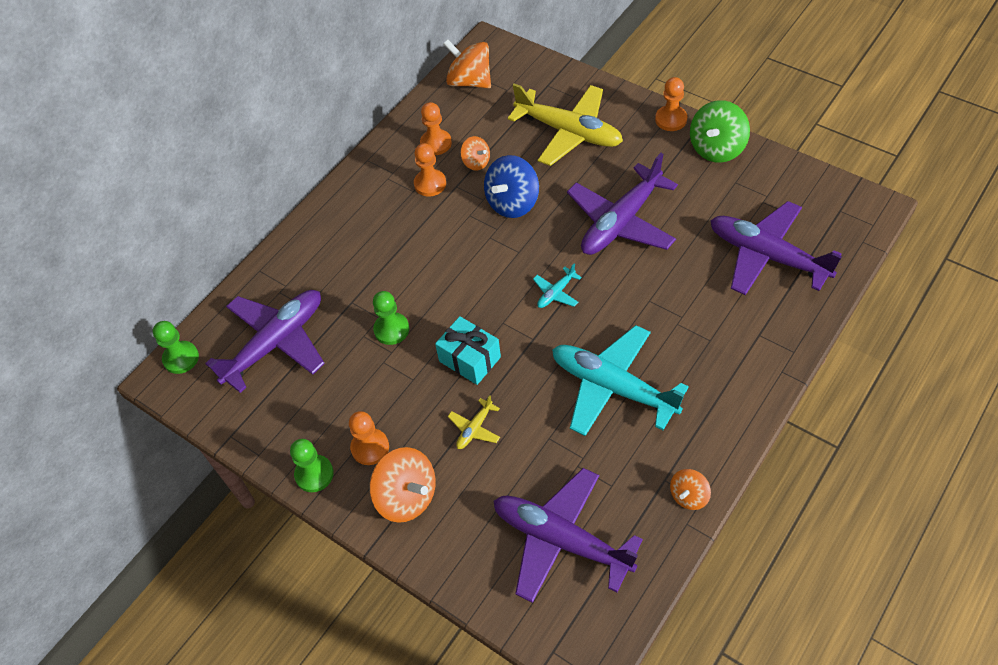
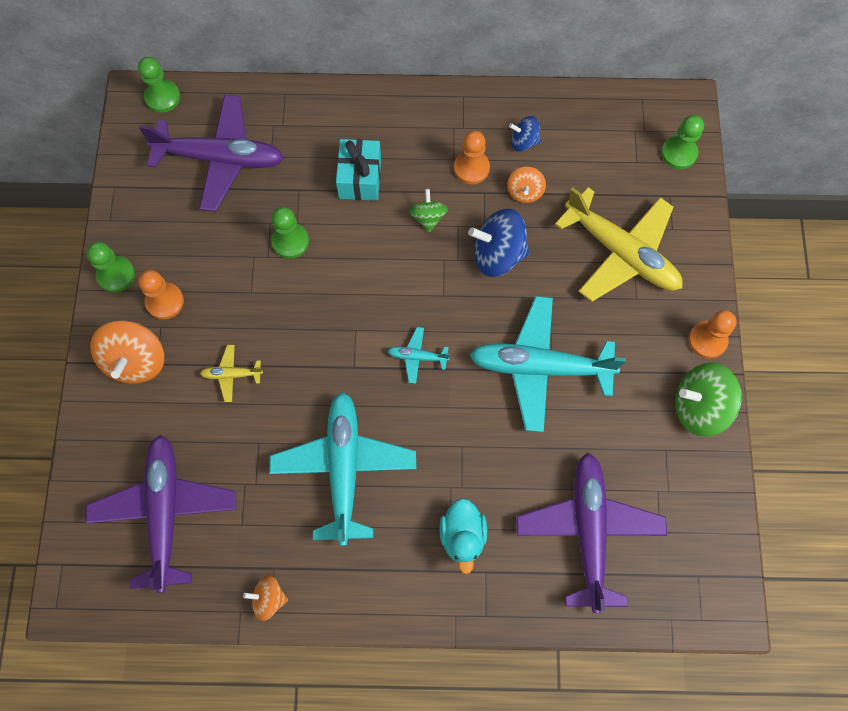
camera: 50 degrees right, 15 degrees up
(436, 143) = (523, 142): orange pawn -> blue spinning top
(447, 230) = (428, 217): none -> green spinning top
(470, 81) = (623, 121): orange spinning top -> none
(470, 359) = (299, 326): turquoise gift -> turquoise gift (360, 178)
(520, 65) = (679, 153): none -> green pawn
(569, 132) = (621, 253): yellow plane -> yellow plane turned 45 degrees counterclockwise
(621, 222) = (539, 367): purple plane -> turquoise plane
(721, 335) = (462, 536): none -> turquoise duck

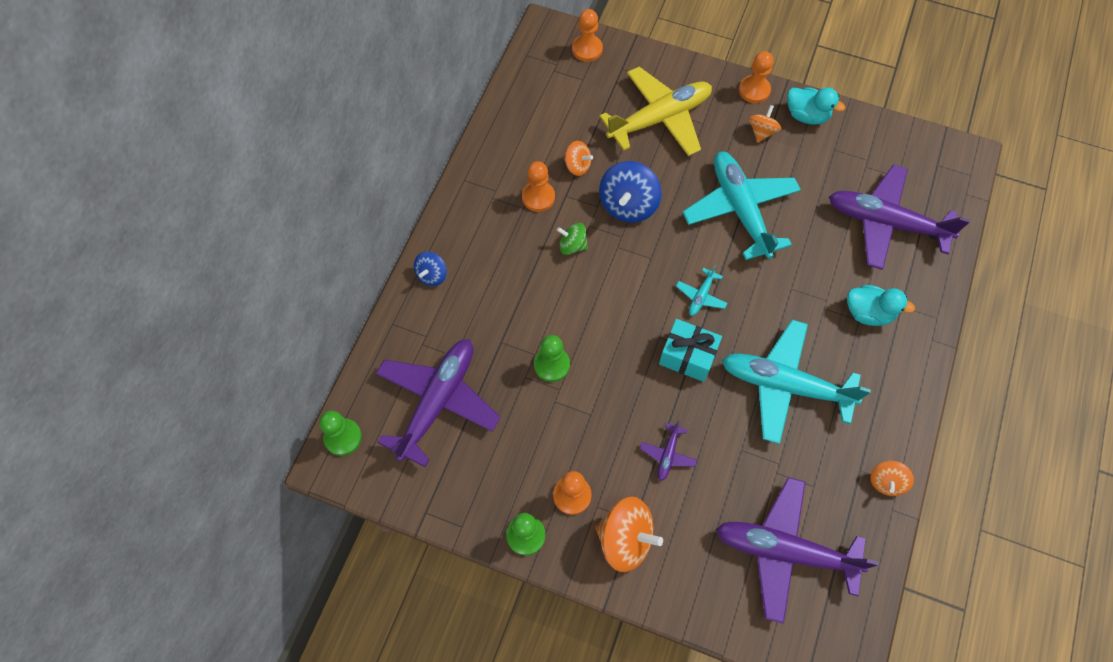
camera: 70 degrees left, 5 degrees down
(231, 375) = (668, 455): yellow plane -> purple plane
(360, 178) = (511, 287): turquoise gift -> turquoise gift (687, 356)
(523, 142) = (529, 150): blue spinning top -> blue spinning top (432, 275)
(539, 367) = (740, 209): turquoise plane -> turquoise plane turned 135 degrees clockwise
(653, 363) = (762, 132): none -> orange spinning top
(679, 153) = (587, 49): green pawn -> orange pawn
(699, 407) = (806, 115): green spinning top -> turquoise duck

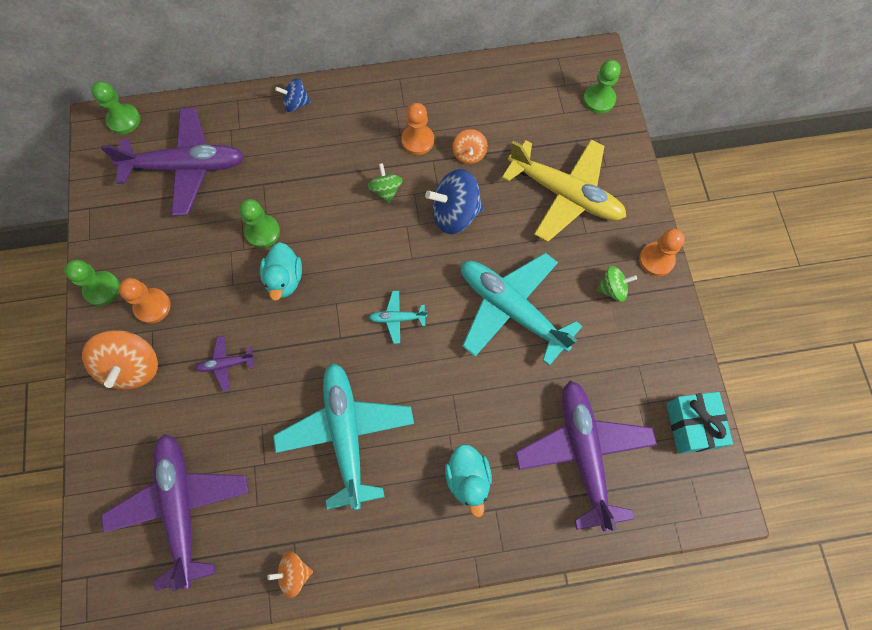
camera: 60 degrees right, 5 degrees up
(587, 49) = (599, 99): orange pawn -> green pawn
(687, 356) = (330, 336): turquoise gift -> turquoise gift (691, 425)
(740, 209) = (511, 309): turquoise plane -> turquoise plane turned 90 degrees counterclockwise
(762, 132) = (612, 289): orange spinning top -> green spinning top
(806, 115) = (661, 321): turquoise duck -> turquoise duck (284, 279)

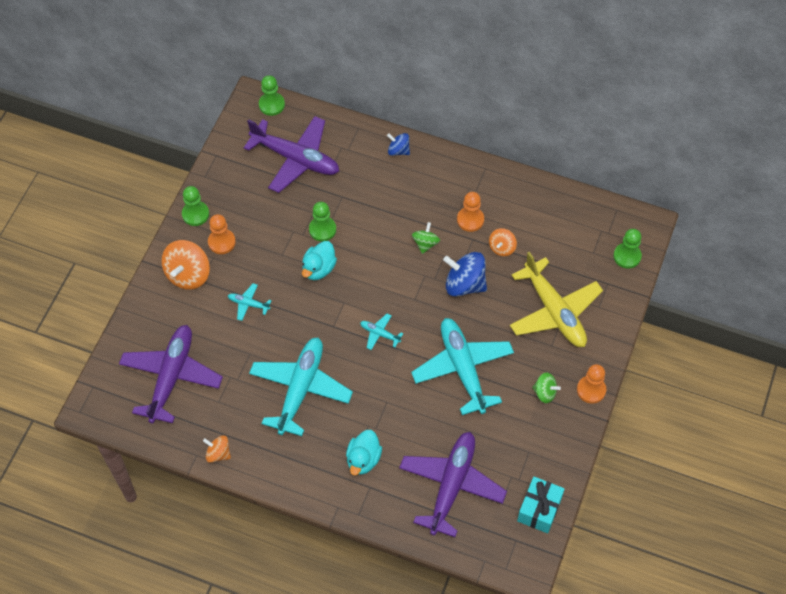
camera: 30 degrees right, 10 degrees down
(226, 364) = (248, 304): purple plane -> turquoise plane

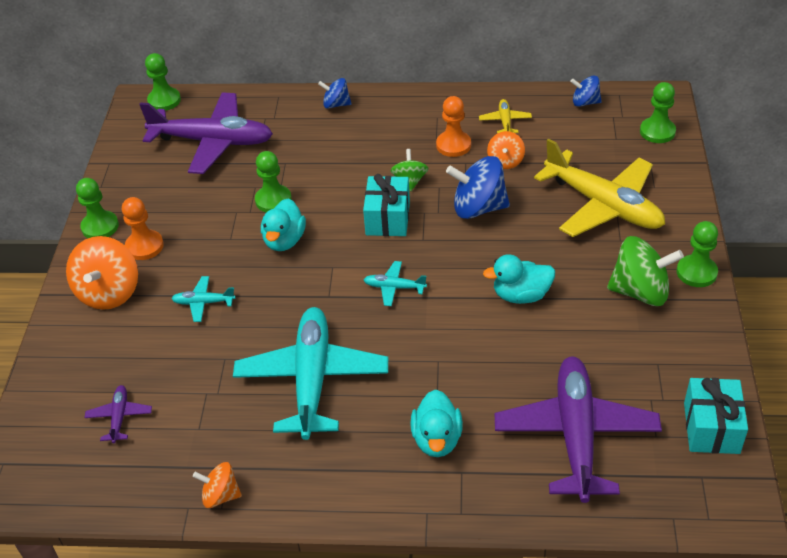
camera: 15 degrees left, 15 degrees down
(171, 376) = (119, 417): purple plane -> purple plane, size x0.42
(397, 272) = (387, 218): none -> turquoise gift
(462, 368) = (521, 295): turquoise plane -> turquoise duck
(518, 209) = (505, 121): none -> yellow plane
(545, 392) = (640, 291): green spinning top -> green spinning top, size x1.77
(586, 209) = (585, 102): none -> blue spinning top
(591, 390) = (696, 272): orange pawn -> green pawn

